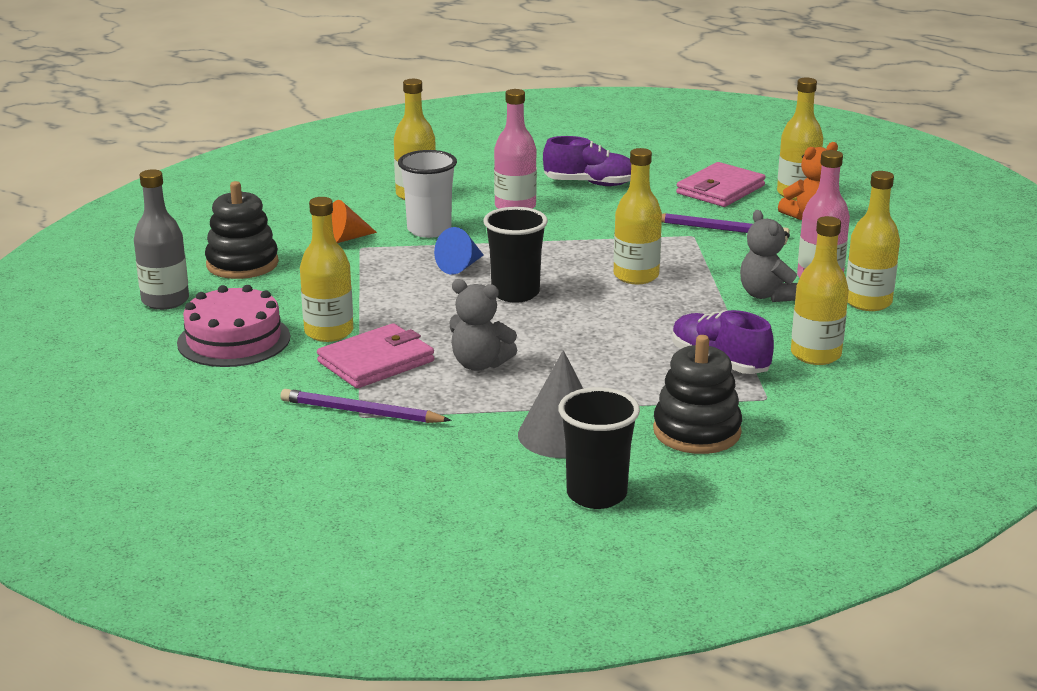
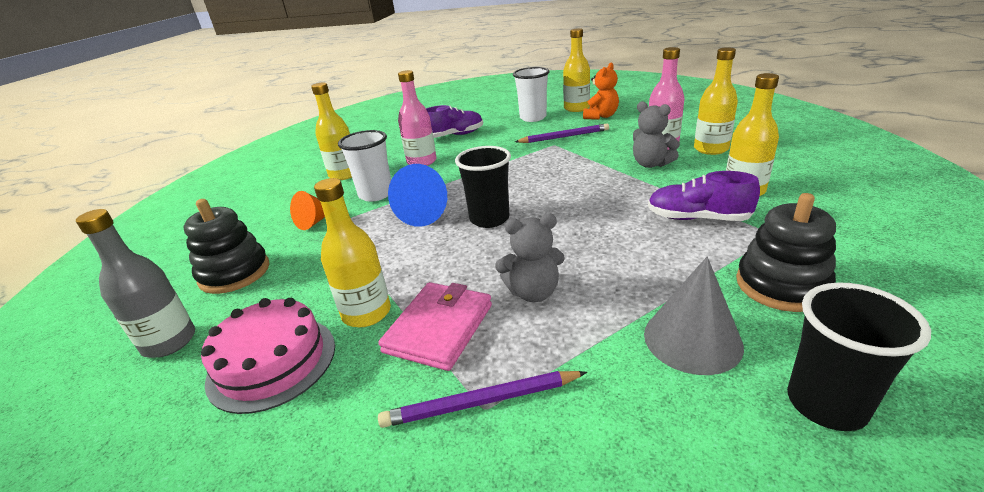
camera: 25 degrees left, 5 degrees up
(460, 266) = (426, 213): blue cone -> blue cone, size x1.53
(636, 276) = (555, 179): yellow bottle -> none
(720, 189) = (533, 118): pink wallet -> white cup

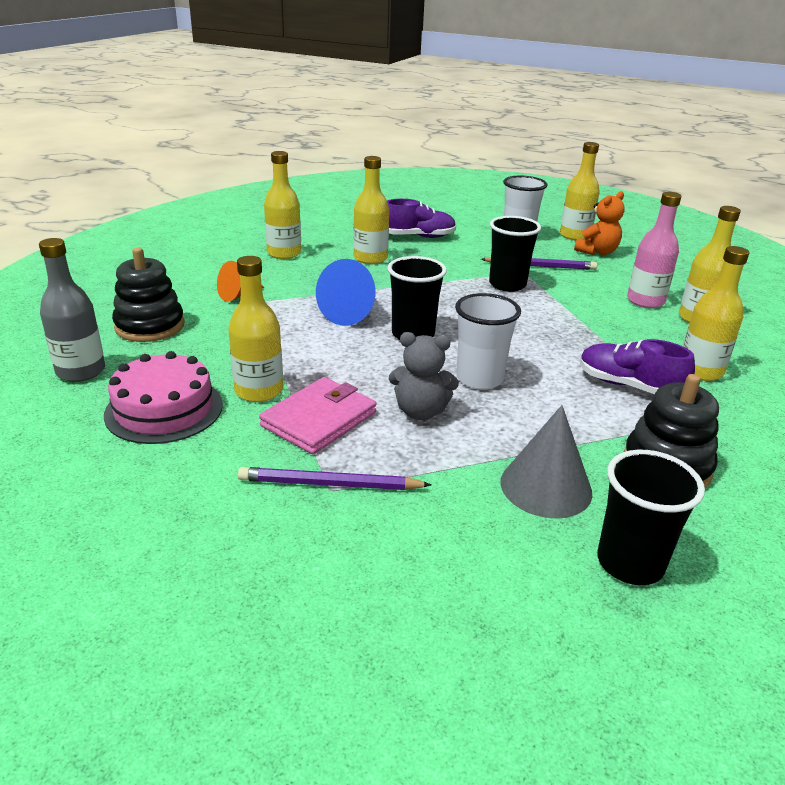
camera: 10 degrees right, 0 degrees up
(376, 194) = (309, 282): white cup -> white cup (479, 379)
(421, 162) = (370, 258): pink bottle -> yellow bottle
(546, 157) = (507, 285): none -> black cup
(651, 164) = (618, 319): grey teddy bear -> none

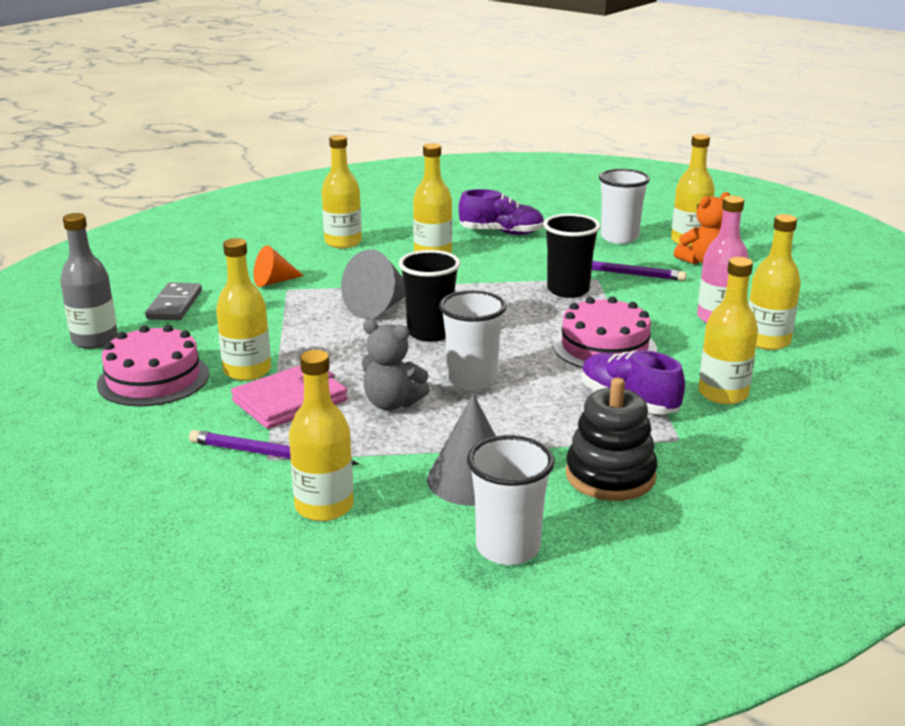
camera: 15 degrees right, 5 degrees down
(150, 326) = (174, 305): black stacking toy -> grey domino
(352, 313) = (379, 307): blue cone -> grey cone
(420, 540) = (324, 506): none -> yellow bottle
(573, 335) = (604, 347): none -> pink cake
(630, 563) = (508, 548): black cup -> white cup

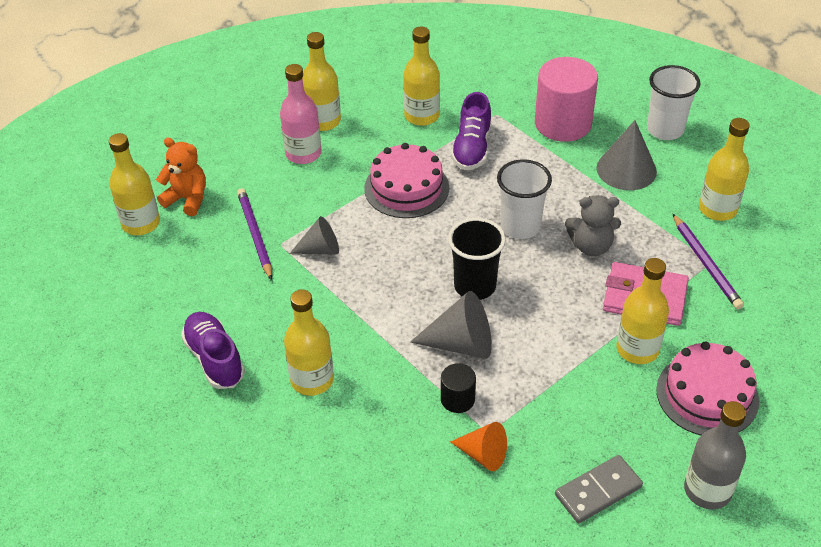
camera: 125 degrees left, 20 degrees up
(332, 289) = (457, 399): none -> black cylinder
(343, 242) = (343, 470): yellow bottle -> none
(392, 403) = (591, 246): grey teddy bear -> grey teddy bear turned 105 degrees clockwise
(568, 290) = (320, 249): black cup -> grey cone
(610, 476) = (563, 123): black stacking toy -> pink cylinder
(619, 238) = (165, 270): white cup -> none

